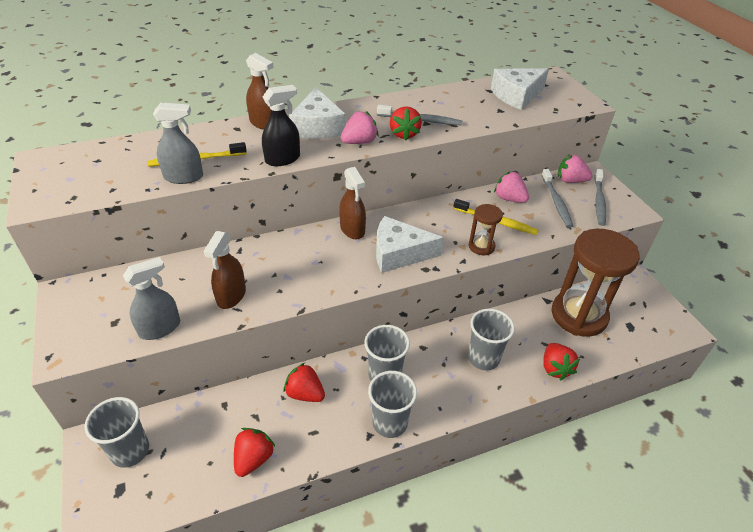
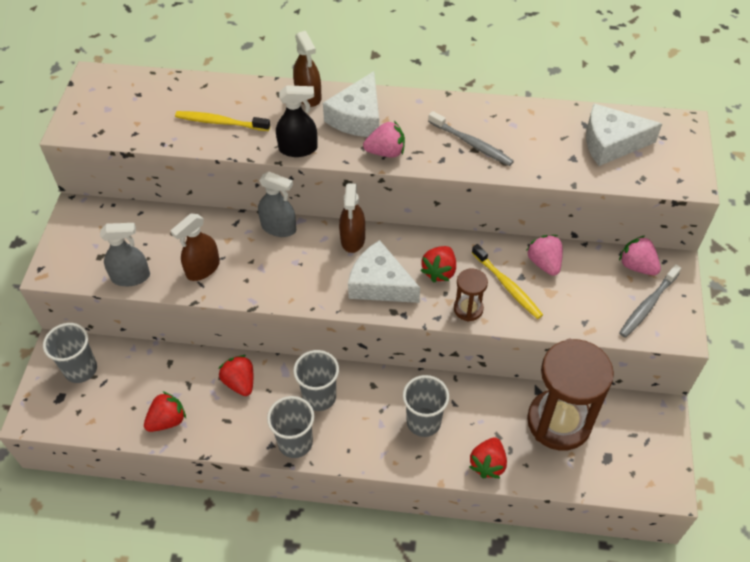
camera: 30 degrees right, 10 degrees up
(184, 177) = (199, 140): grey spray bottle -> grey spray bottle (279, 228)
(404, 134) = (439, 157): red strawberry -> red strawberry (439, 271)
(556, 202) = (595, 287): grey toothbrush -> none

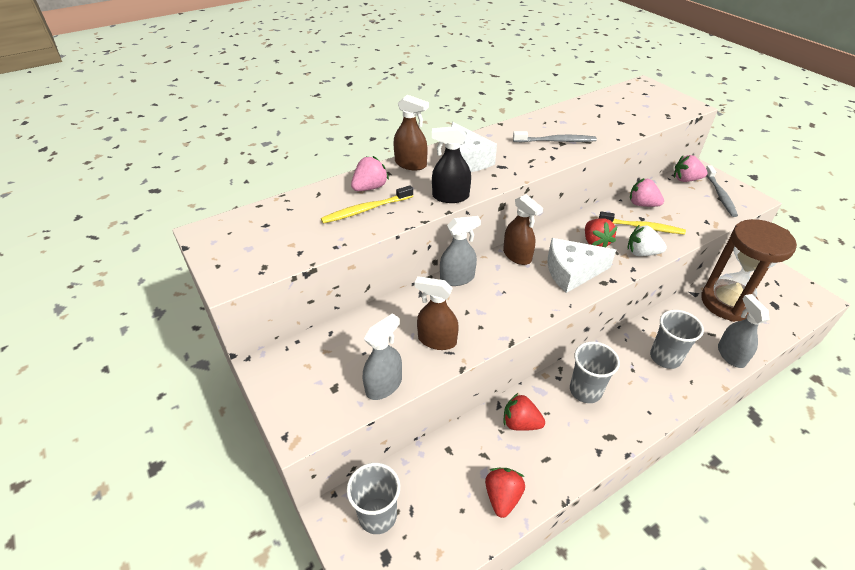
camera: 40 degrees left, 10 degrees down
(203, 269) = (437, 340): brown spray bottle -> brown spray bottle turned 105 degrees clockwise
(295, 442) = (611, 435): grey cup -> none
(298, 149) = (450, 197): black spray bottle -> black spray bottle turned 135 degrees counterclockwise
(386, 152) = (512, 170): pink strawberry -> pink strawberry (370, 187)
(468, 309) = (642, 253): brown hourglass -> white strawberry
(488, 464) = (731, 355): red strawberry -> grey spray bottle
(611, 143) = (626, 107): white cheese -> none

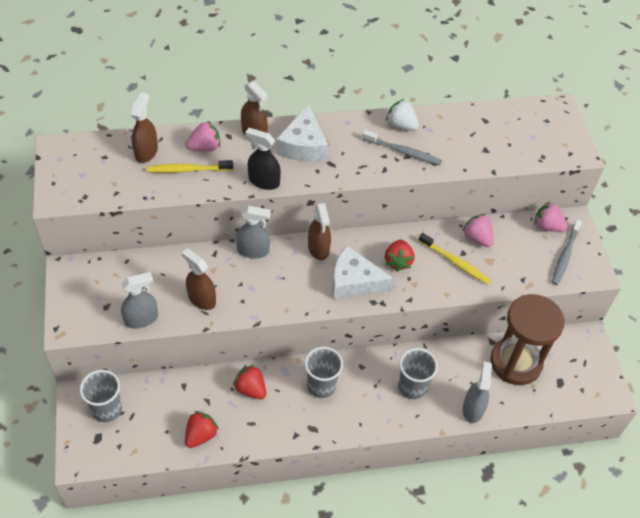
camera: 20 degrees right, 10 degrees up
(310, 208) = (146, 152): none -> brown spray bottle
(642, 253) = (431, 287): white strawberry -> white strawberry (401, 125)

